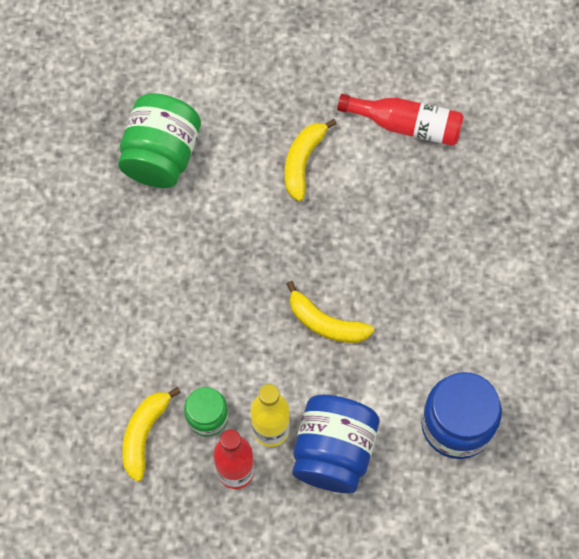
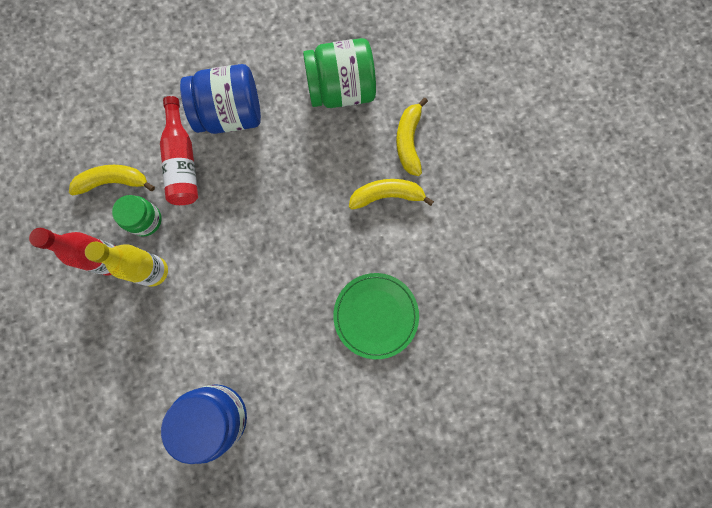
camera: 65 degrees right, 10 degrees up
(326, 323) = (258, 274): yellow banana -> yellow banana (408, 141)
(333, 452) = (154, 327): blue jar -> blue jar (230, 114)
(406, 125) = (460, 262): red bottle -> red bottle (182, 161)
(423, 227) = (375, 315): none -> green plate

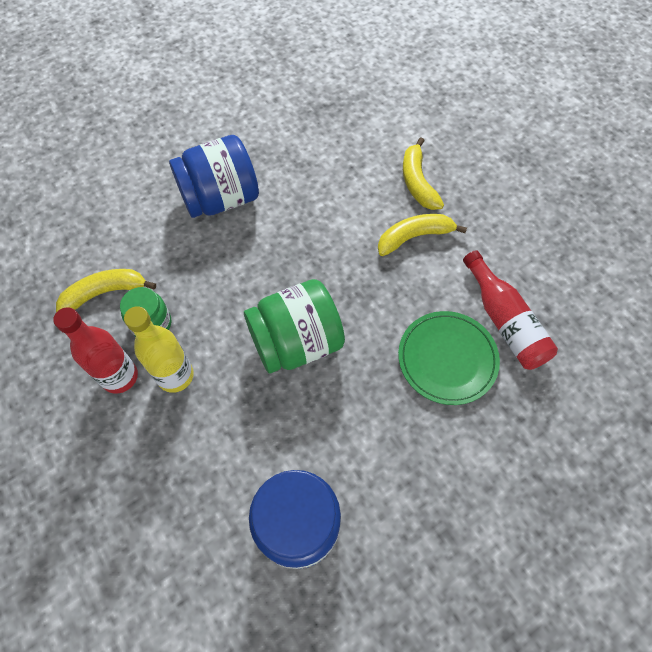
camera: 15 degrees left, 15 degrees down
(182, 161) = (179, 254): red bottle -> red bottle (504, 321)
(341, 90) = (331, 152): green jar -> green jar (296, 342)

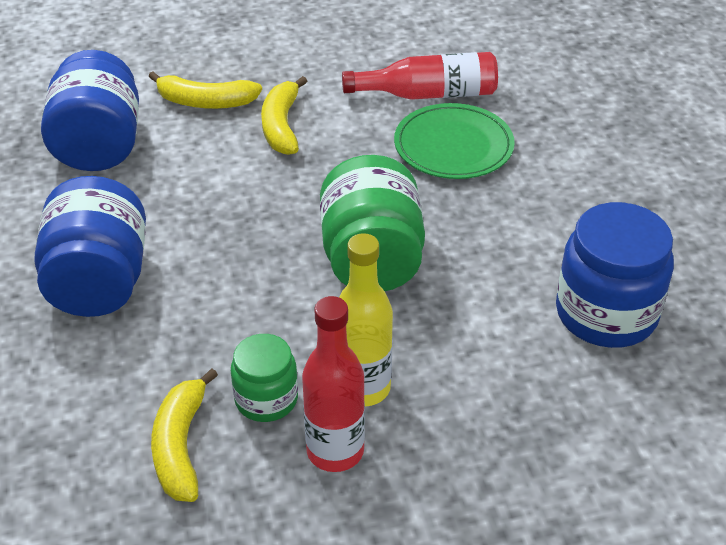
camera: 70 degrees left, 20 degrees down
(343, 145) = (99, 145): none -> blue jar

